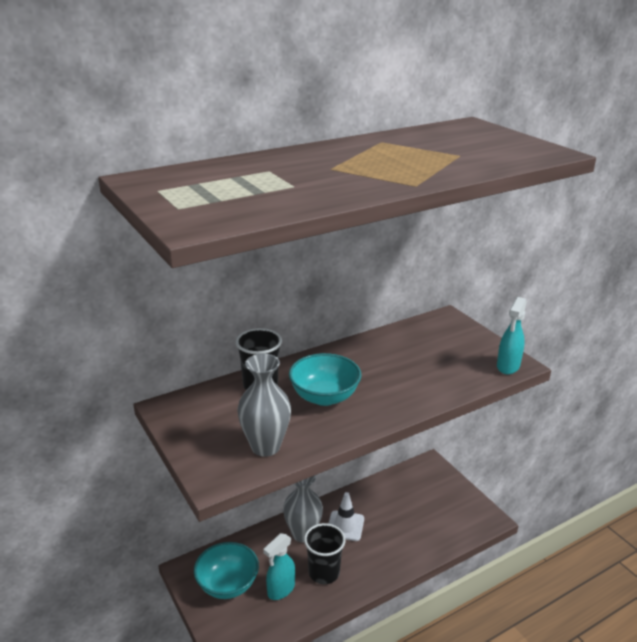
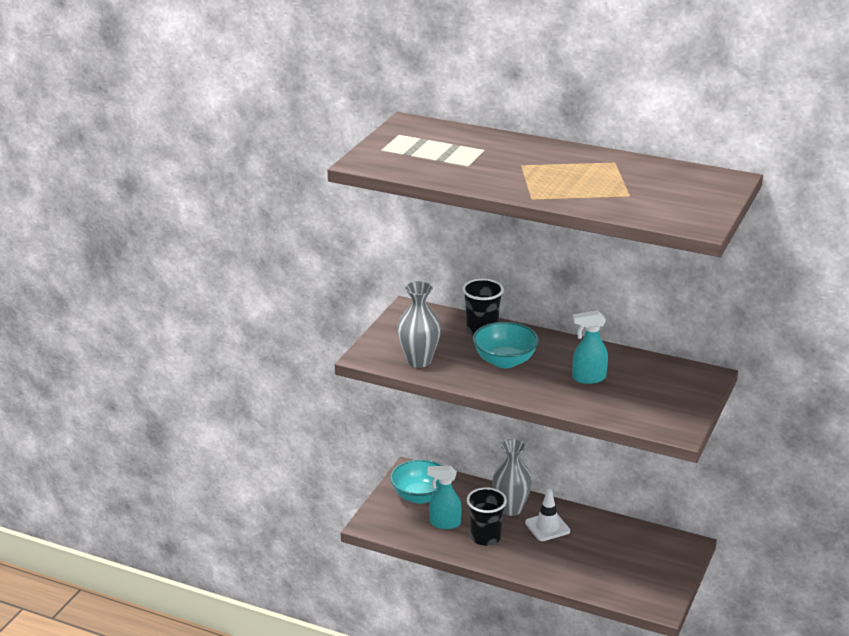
camera: 55 degrees right, 0 degrees up
(508, 367) = (668, 428): turquoise spray bottle -> turquoise spray bottle (588, 378)

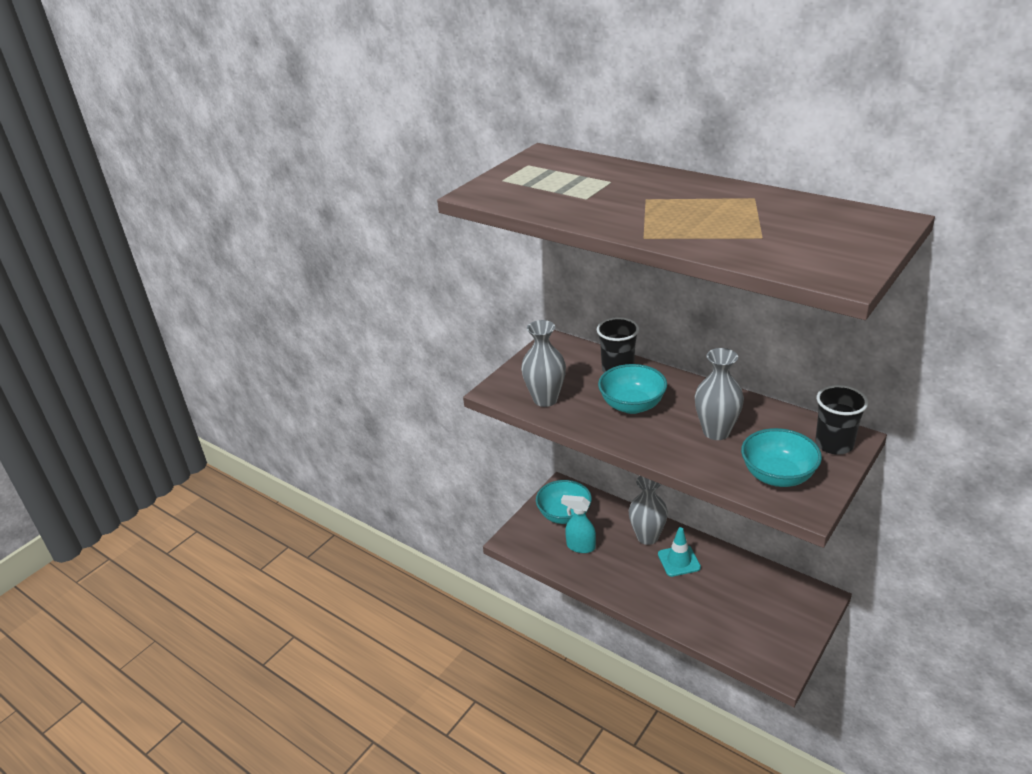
camera: 15 degrees right, 5 degrees up
(485, 537) = (616, 566): black cup -> black cup (834, 444)
(547, 527) = (679, 561): white traffic cone -> turquoise traffic cone
(588, 378) = (716, 432): turquoise spray bottle -> grey vase
(650, 409) = (777, 476): none -> turquoise bowl

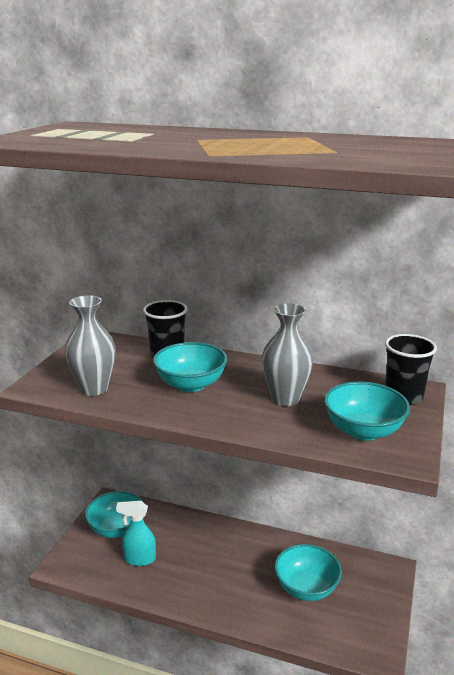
camera: 20 degrees left, 10 degrees down
(647, 537) = (207, 537): grey vase -> none
(679, 561) = (244, 557): turquoise traffic cone -> none
(730, 600) = (306, 588): none -> turquoise bowl

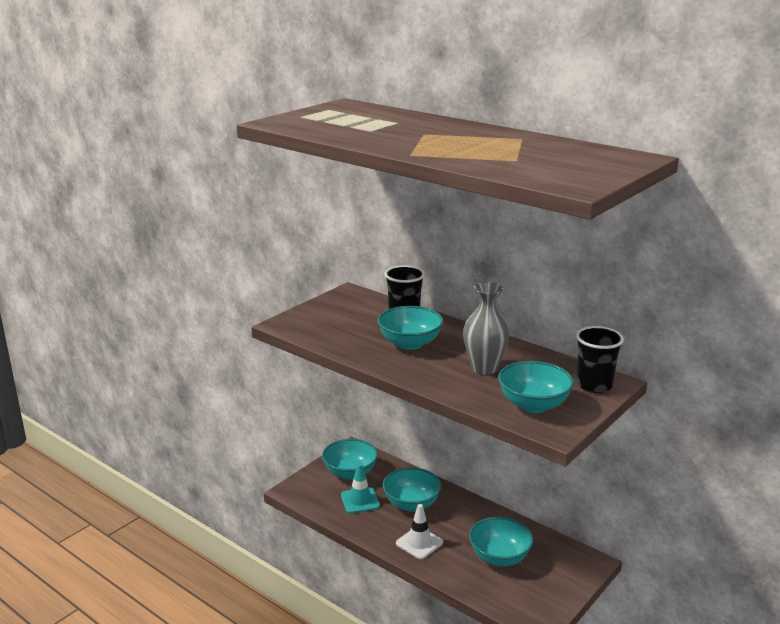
camera: 20 degrees right, 0 degrees up
(94, 389) = (328, 333): grey vase -> none
(139, 559) = (360, 500): turquoise spray bottle -> turquoise traffic cone
(194, 549) = (411, 504): none -> turquoise bowl
(221, 594) = (419, 543): none -> white traffic cone

